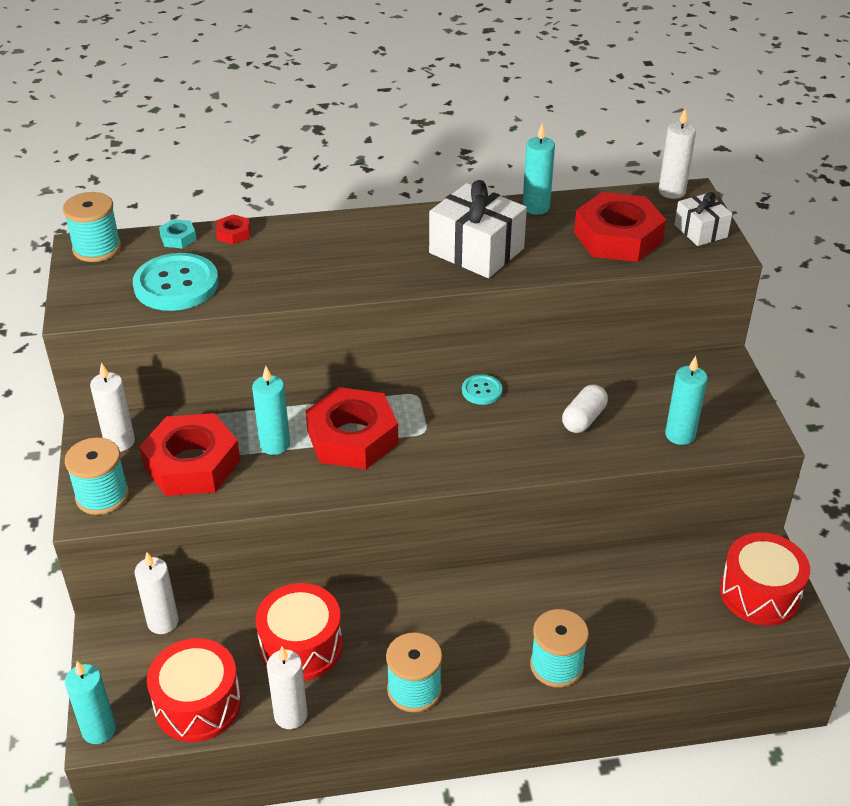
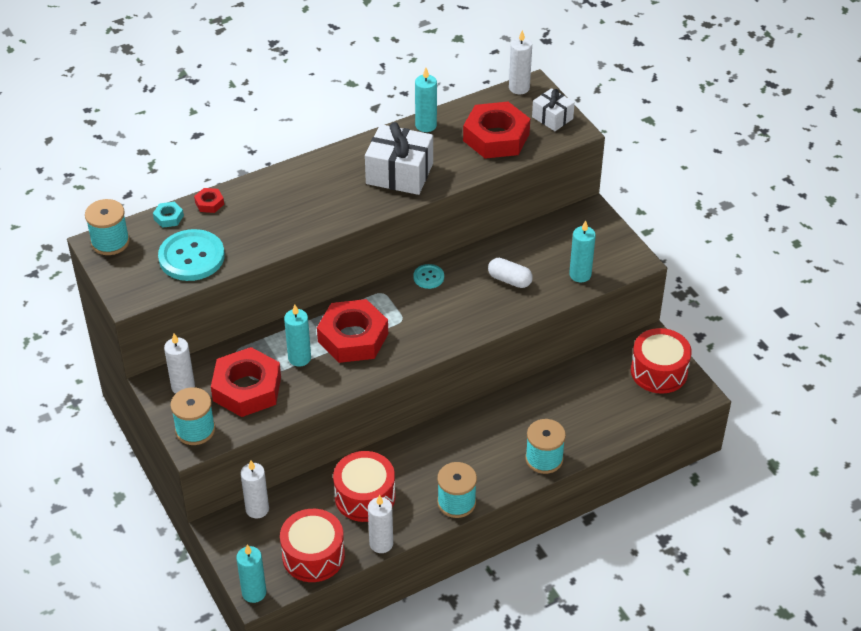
camera: 20 degrees left, 5 degrees up
(583, 419) = (509, 280): white capsule -> white capsule turned 75 degrees counterclockwise

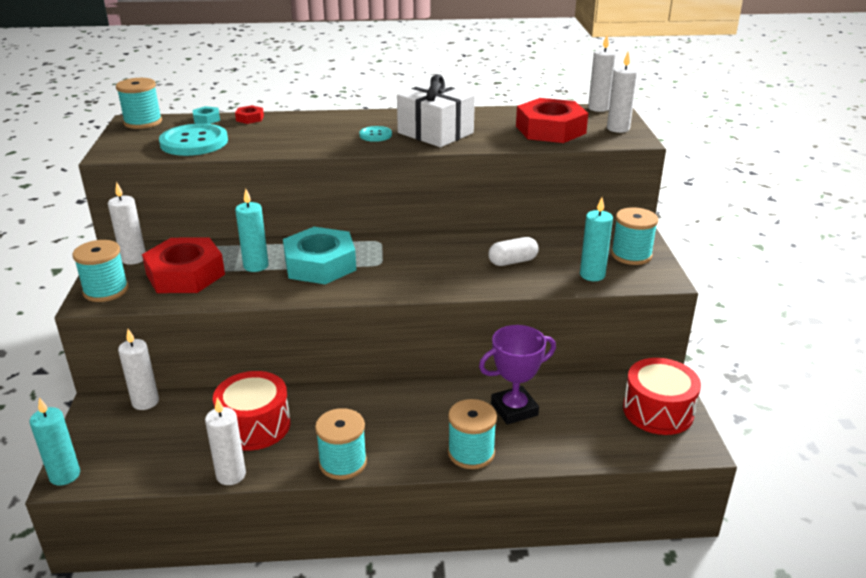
camera: 25 degrees right, 15 degrees down
(313, 555) = (154, 461): red drum -> none
(353, 337) = (320, 264): red nut -> turquoise nut
(426, 125) = (489, 113): turquoise candle -> none
(428, 277) = (433, 241): turquoise button -> turquoise button (375, 135)
(509, 280) = (513, 261): white capsule -> white capsule turned 75 degrees counterclockwise
(552, 118) = (618, 129): white gift -> white candle
(553, 408) = (514, 409): none -> purple trophy
(599, 240) = (631, 255): none -> turquoise spool

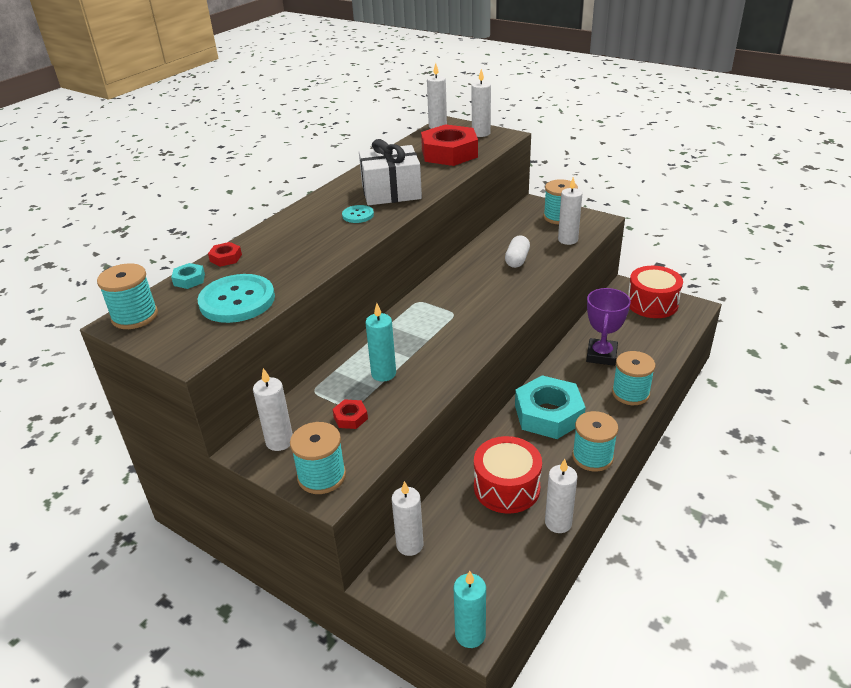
camera: 50 degrees left, 5 degrees up
(185, 274) = (350, 417): red nut -> red nut, size x0.42
(320, 264) = (421, 341): turquoise nut -> turquoise nut (548, 414)
(592, 275) = (568, 240): turquoise candle -> white candle

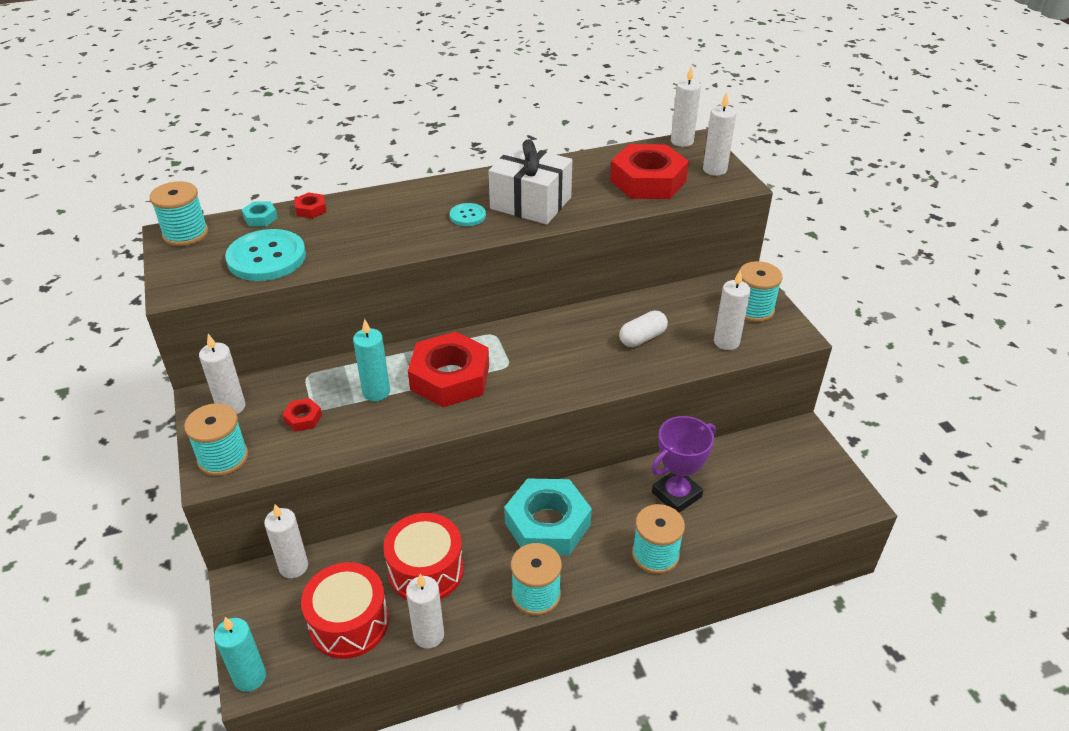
camera: 35 degrees right, 5 degrees up
(424, 339) = (450, 377): none -> red nut
(652, 303) = (809, 468): red drum -> red drum (349, 622)

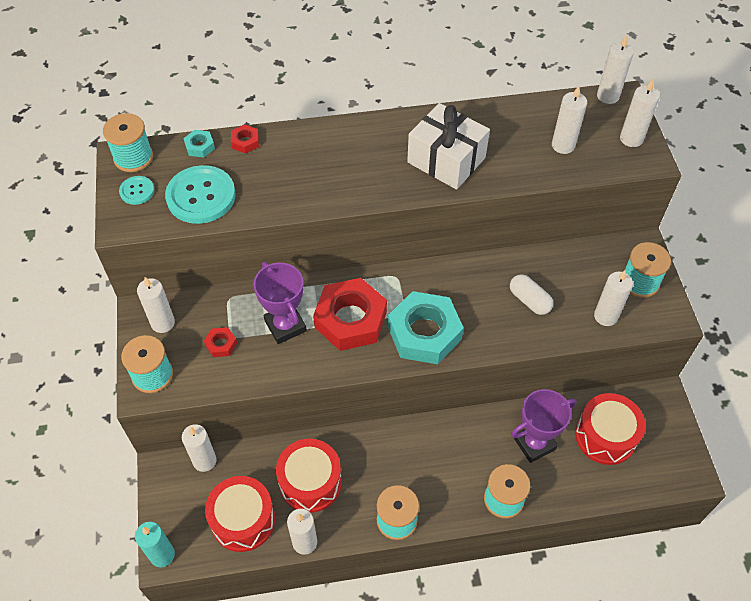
camera: 10 degrees right, 15 degrees up
(376, 392) = (285, 326): turquoise candle -> purple trophy
(467, 216) = (385, 169): turquoise button -> turquoise button (137, 191)
(547, 524) = (418, 454): turquoise nut -> turquoise nut (424, 333)
(642, 338) = (529, 300): white capsule -> white capsule turned 75 degrees clockwise
(648, 181) = (563, 145): red nut -> white candle
(752, 477) = (605, 436): none -> red drum

